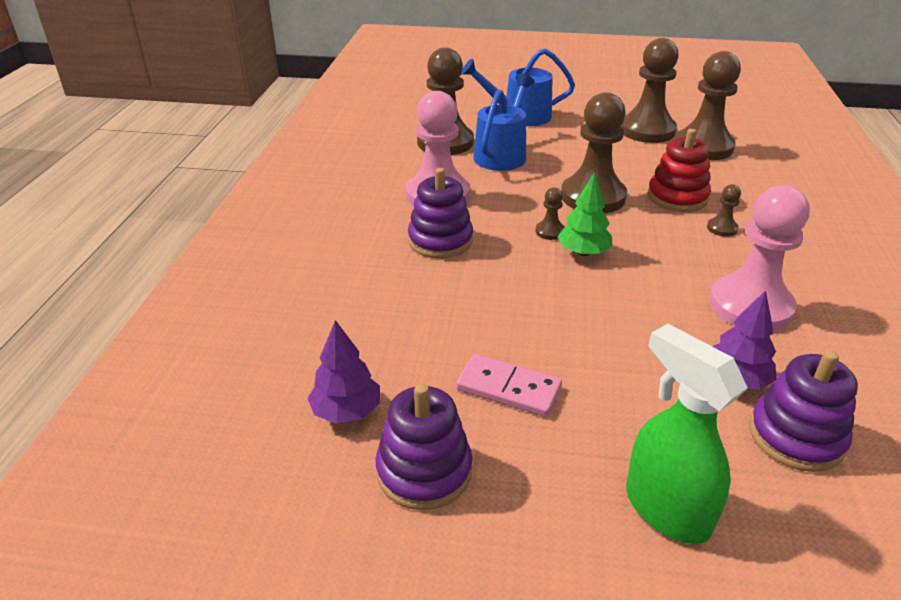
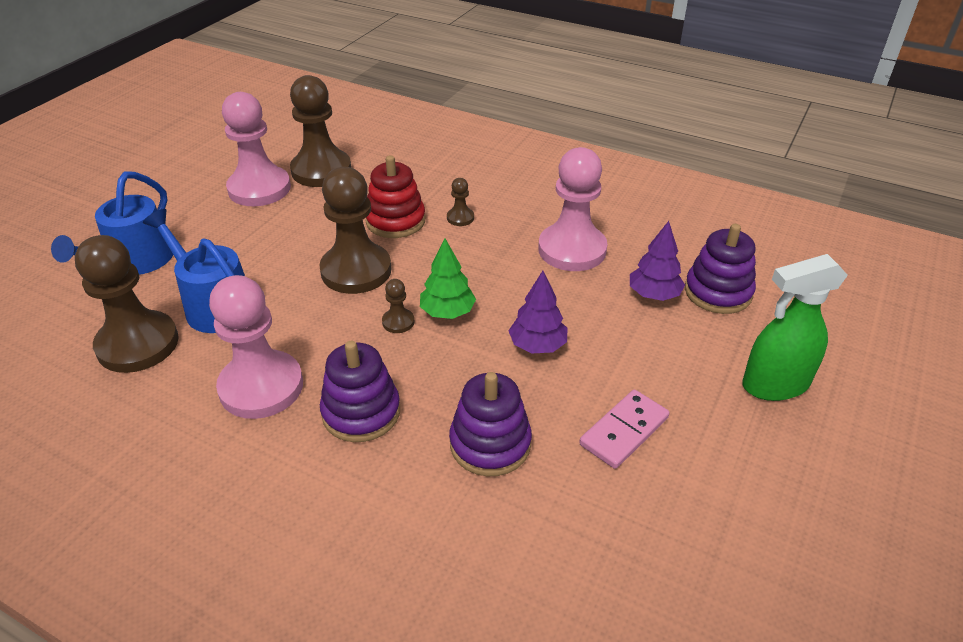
camera: 70 degrees left, 5 degrees up
(347, 411) = (620, 569): purple tree -> purple tree (537, 345)
(424, 471) = (713, 523): purple stacking toy -> purple stacking toy (490, 444)
(647, 131) = (259, 189): brown pawn -> pink pawn

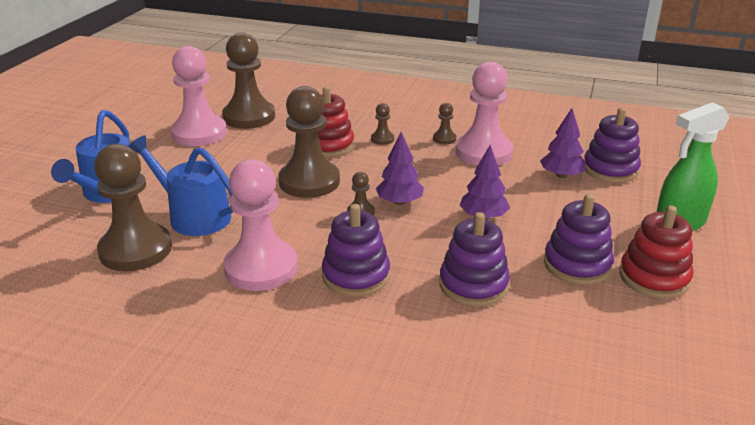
camera: 10 degrees left, 10 degrees down
(447, 312) = (399, 202): green tree -> purple tree
(533, 224) = (444, 139): none -> brown pawn
(624, 431) = (577, 265): pink domino -> purple stacking toy
(711, 463) = (654, 277): none -> red stacking toy

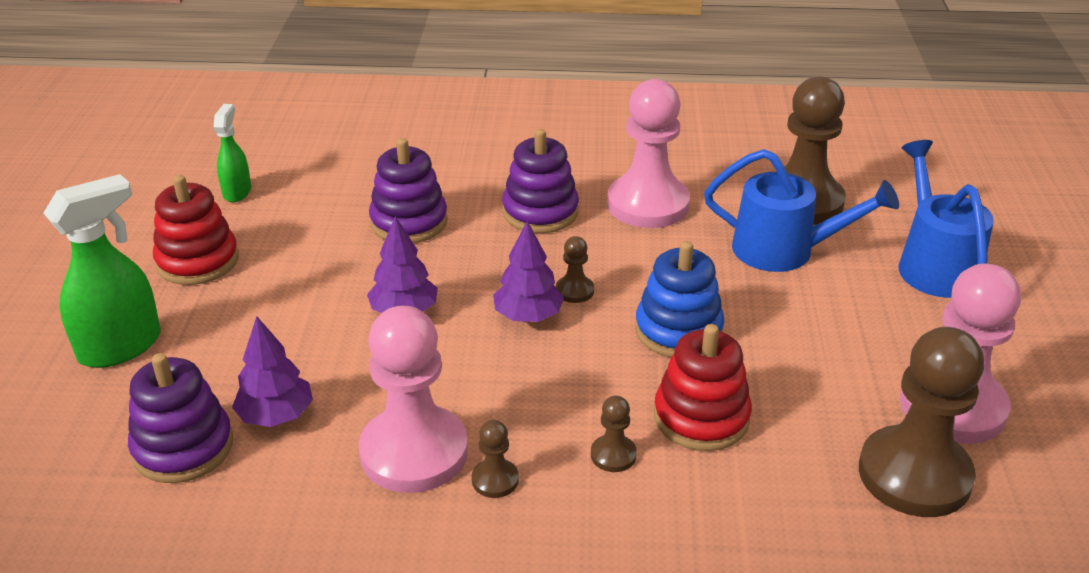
camera: 165 degrees right, 5 degrees up
(309, 182) = (678, 331): brown pawn -> blue stacking toy
(577, 265) = (286, 262): purple stacking toy -> none
(647, 348) = (237, 192): none -> green spray bottle

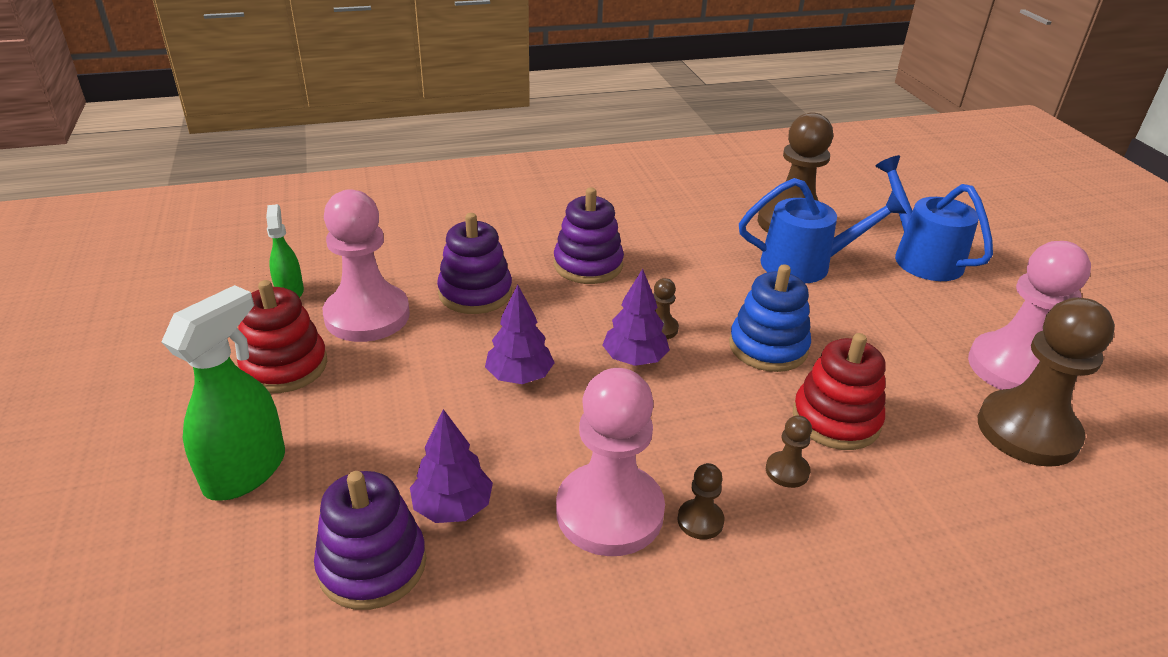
camera: 20 degrees left, 0 degrees up
(648, 204) = (674, 244): pink pawn -> pink pawn (367, 316)

